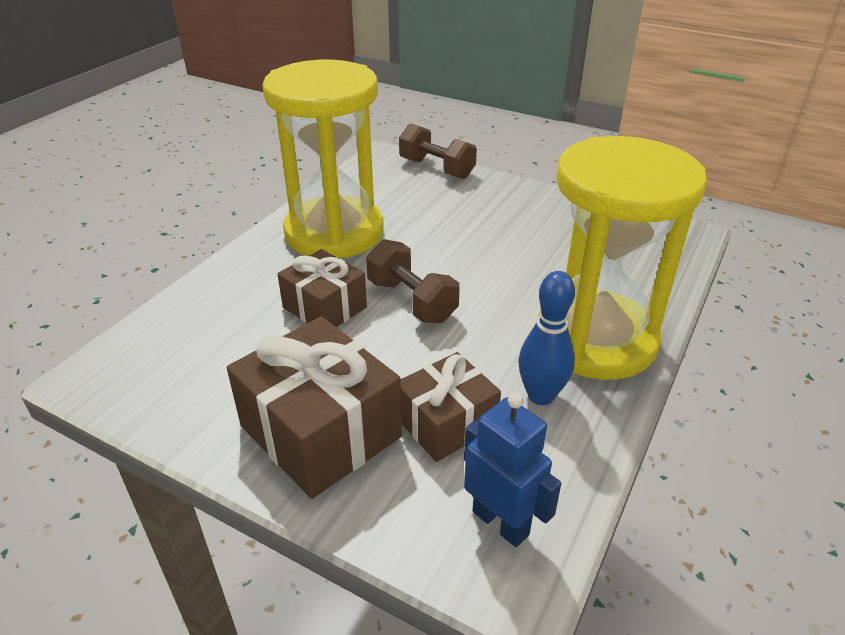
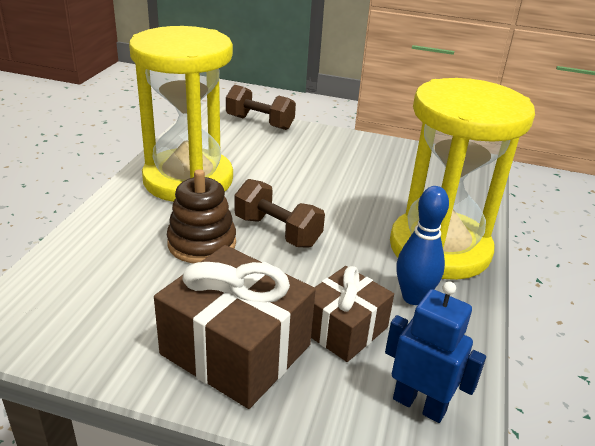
camera: 15 degrees left, 5 degrees down
(324, 307) = (202, 243): brown gift -> brown stacking toy

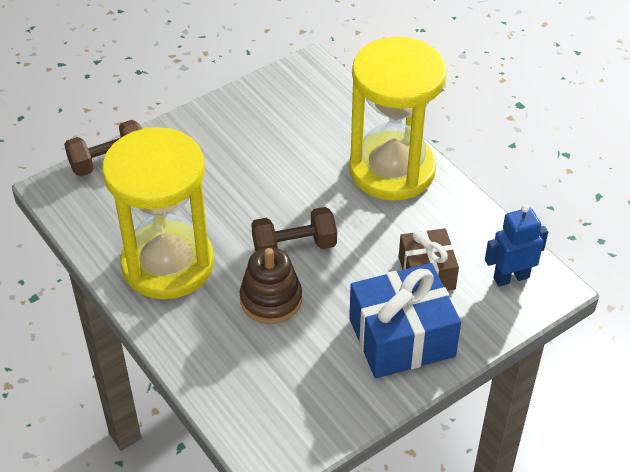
camera: 50 degrees left, 15 degrees up
(236, 349) = (401, 337): brown gift -> blue gift
(413, 297) = (427, 219): blue bowling pin -> none

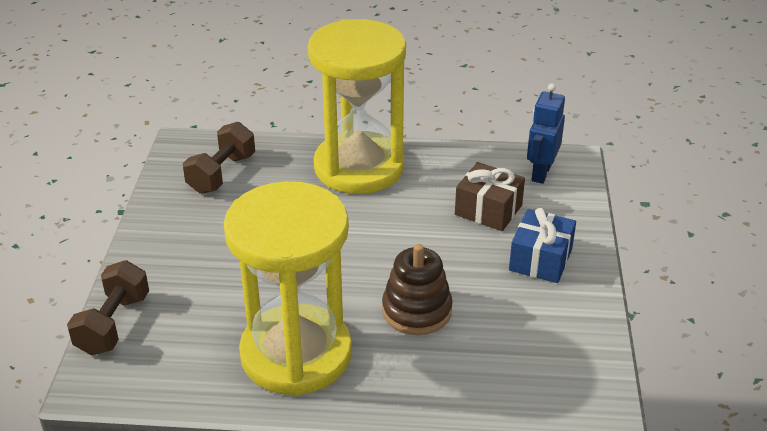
camera: 50 degrees left, 10 degrees down
(294, 247) = (374, 264): brown dumbbell -> brown dumbbell (221, 174)
(401, 337) = (540, 259): blue gift -> blue gift, size x0.63

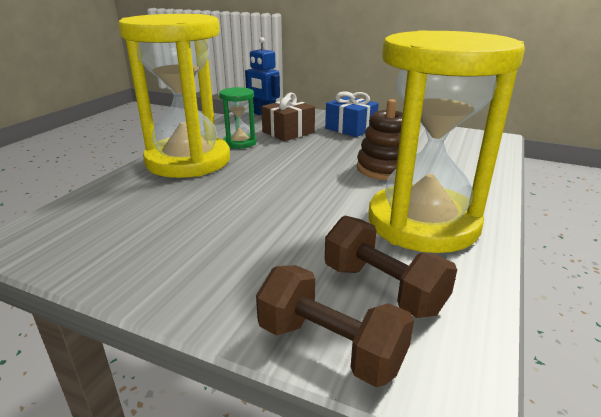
camera: 70 degrees left, 10 degrees down
(221, 174) = (108, 223): brown dumbbell -> brown dumbbell (383, 289)
(429, 184) = (240, 143): none -> green hourglass

